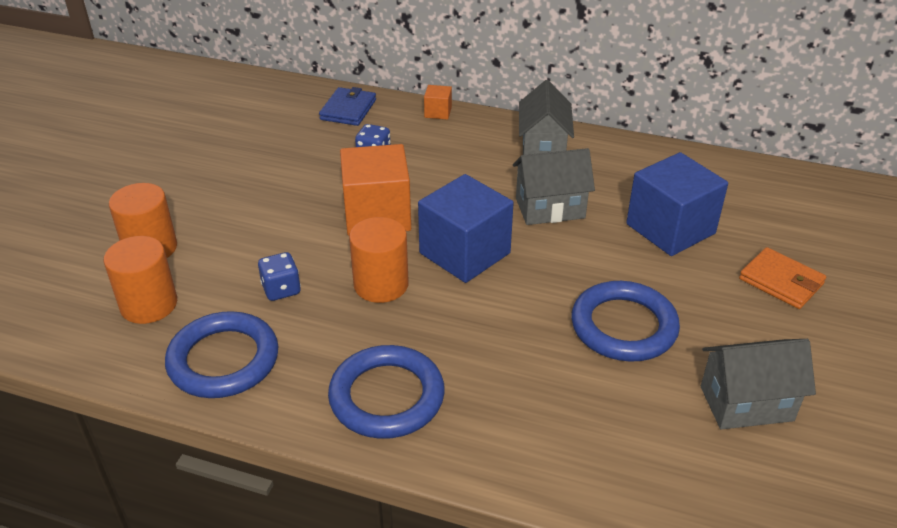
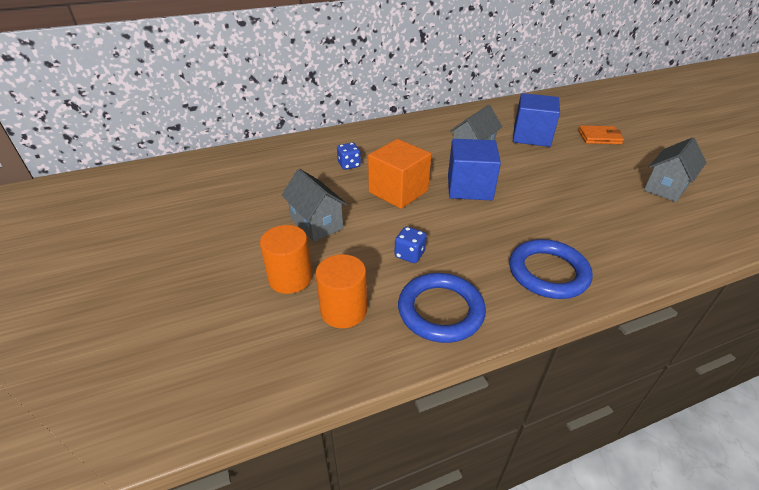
camera: 40 degrees left, 0 degrees up
(348, 110) = (297, 149): blue wallet -> none
(381, 285) = (456, 223): orange cylinder -> none
(438, 112) = (349, 131): orange cube -> none
(543, 149) = (427, 127): grey house -> grey house (316, 223)
(623, 326) = (581, 183): blue ring -> none

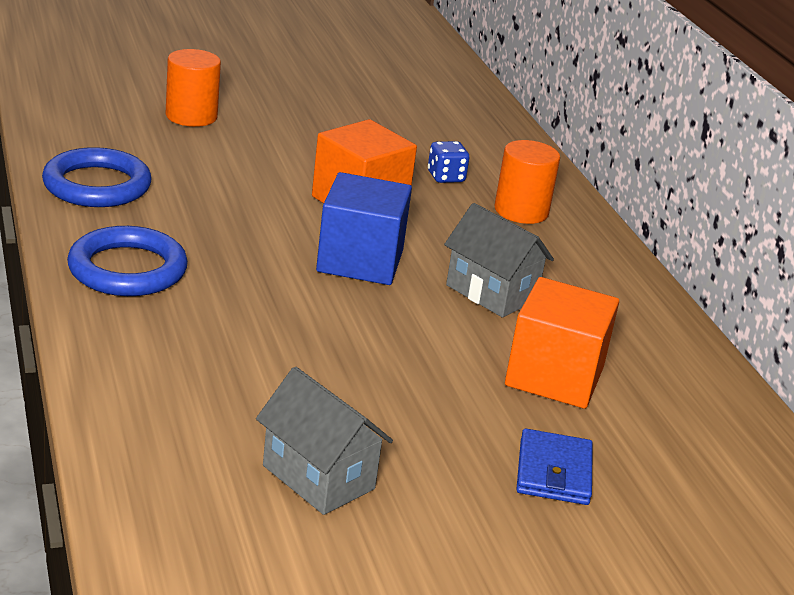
camera: 90 degrees right, 10 degrees down
(316, 223) = (293, 139): grey house -> none
(343, 310) = (126, 136): orange cylinder -> orange cylinder (521, 211)
(409, 254) = (206, 185): blue dice -> none
(531, 136) = (554, 376): blue cube -> orange cube
(599, 137) = (554, 472): orange wallet -> blue wallet

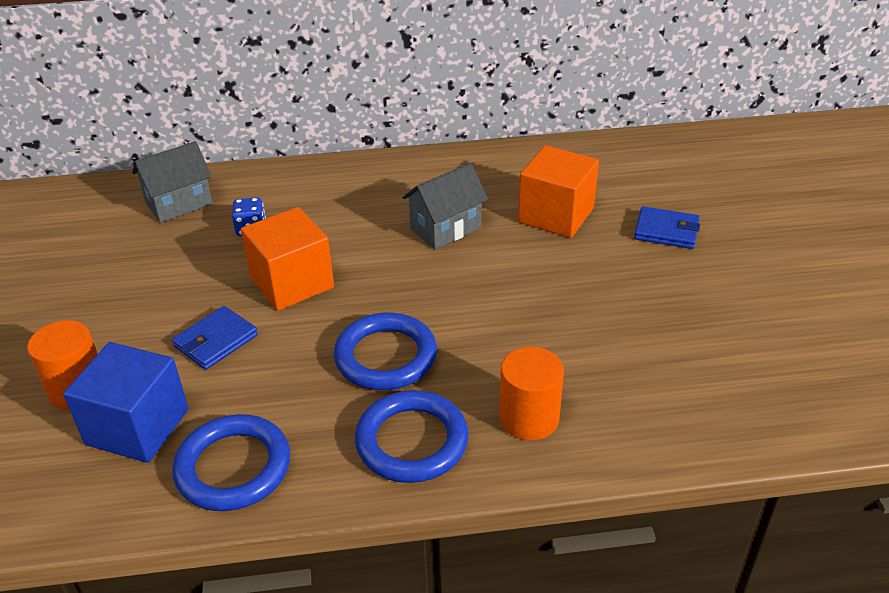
camera: 75 degrees left, 10 degrees up
(250, 255) = (385, 357): none -> blue ring
(262, 169) = (216, 341): none -> blue wallet
(318, 477) = (701, 337): grey house -> grey house (179, 204)
(360, 261) = (397, 291): blue cube -> blue cube (137, 427)
(521, 211) = (316, 197): orange cylinder -> orange cylinder (529, 418)

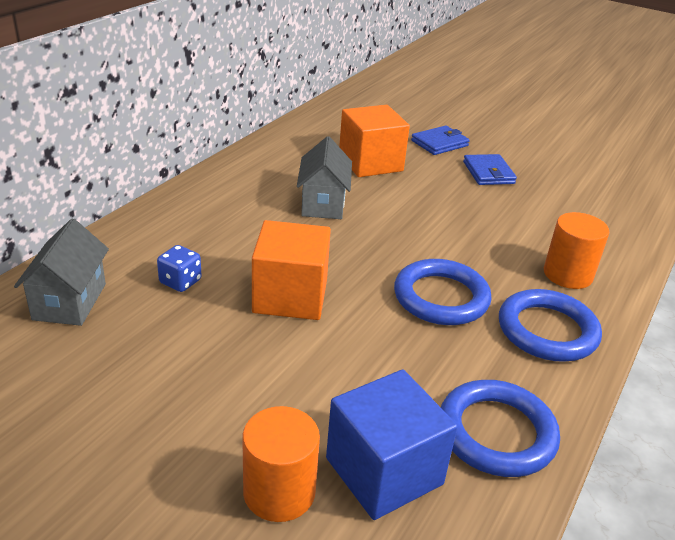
camera: 55 degrees left, 5 degrees down
(216, 341) = (316, 370): blue wallet -> blue wallet (488, 173)

